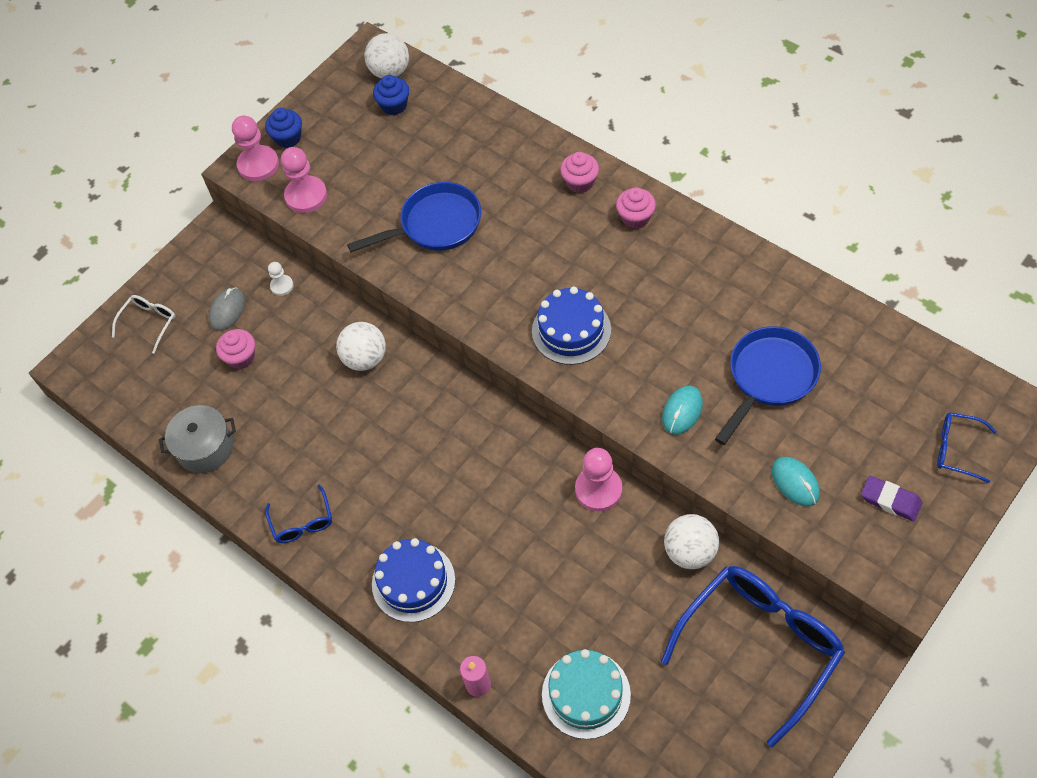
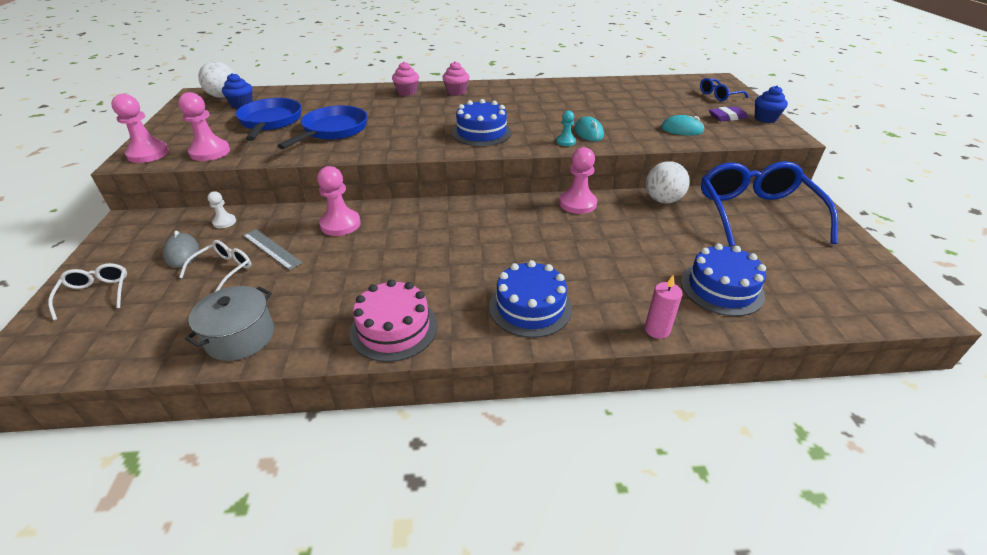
camera: 50 degrees left, 20 degrees down
(241, 357) = (223, 270): pink cupcake -> white glasses
(288, 138) = (165, 137): blue cupcake -> blue cupcake (765, 118)
(291, 354) = (272, 249): none -> grey ruler
(302, 522) = (394, 328): blue glasses -> pink cake
(365, 359) = (340, 224): white ball -> pink pawn
(586, 694) = (721, 288): turquoise cake -> blue cake
(637, 410) = (565, 141): none -> turquoise pawn
(769, 377) = (608, 108): blue pan -> blue pan (270, 122)

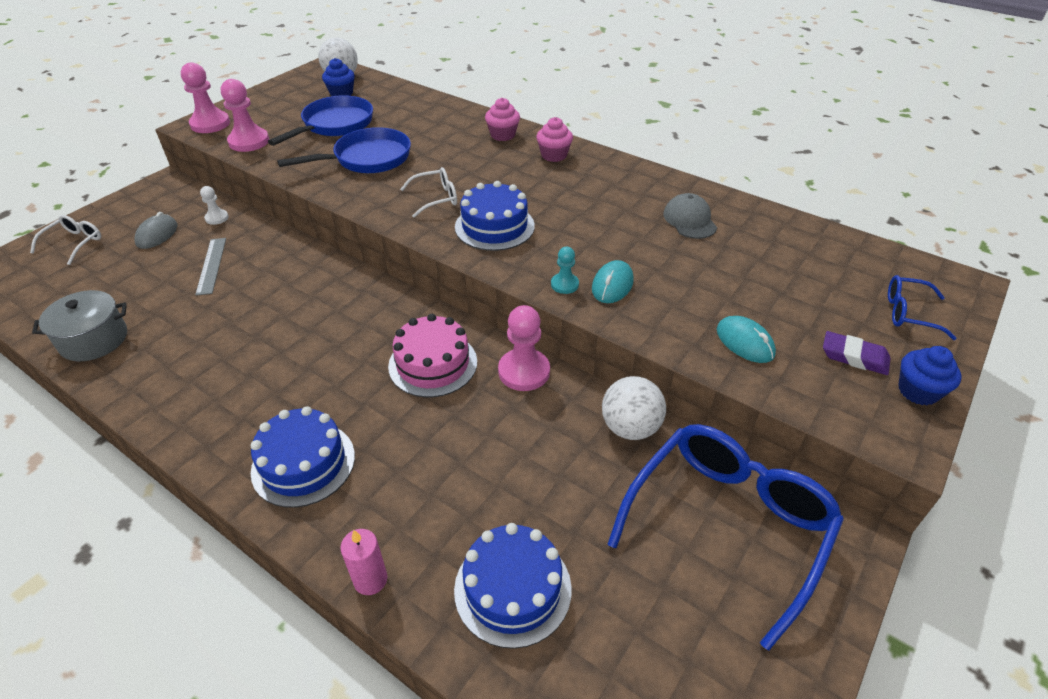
camera: 40 degrees right, 5 degrees up
(223, 270) = (159, 268): white glasses -> white glasses (435, 198)
(340, 224) = (287, 268): pink pawn -> none
(394, 328) = (183, 405): pink cake -> pink cake (433, 364)
(577, 95) = (689, 220): none -> grey cap

